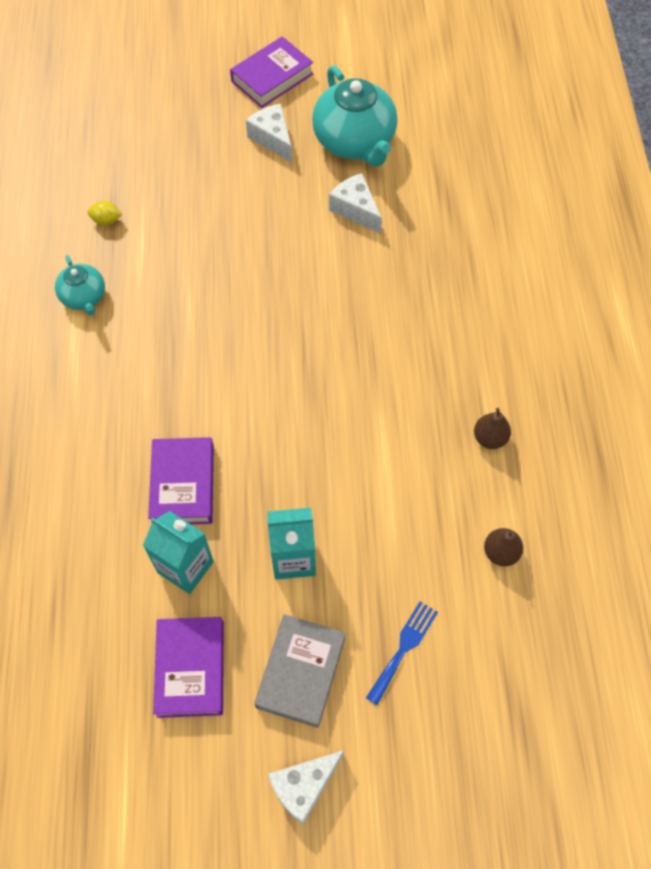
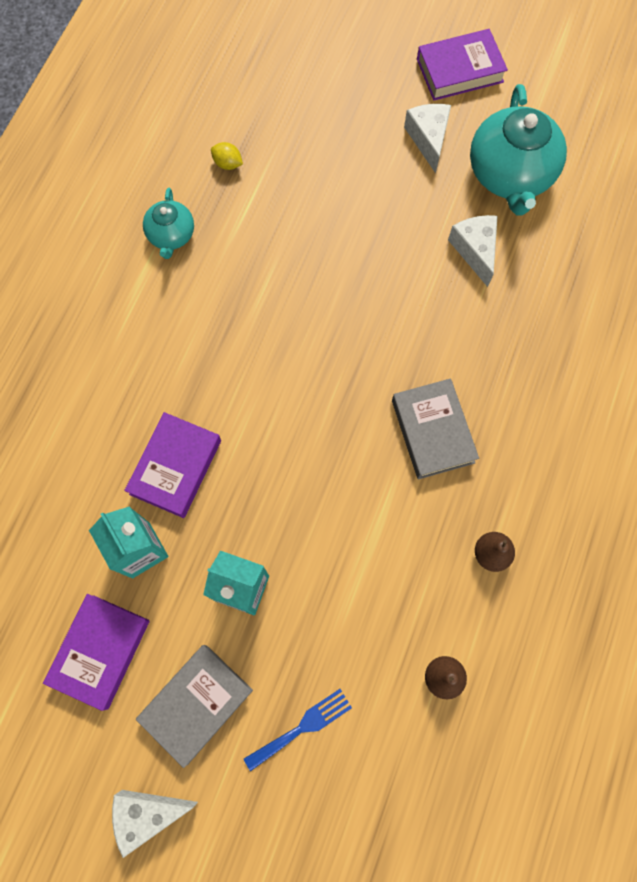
camera: 25 degrees right, 10 degrees up
(392, 363) = (432, 431): none -> grey book

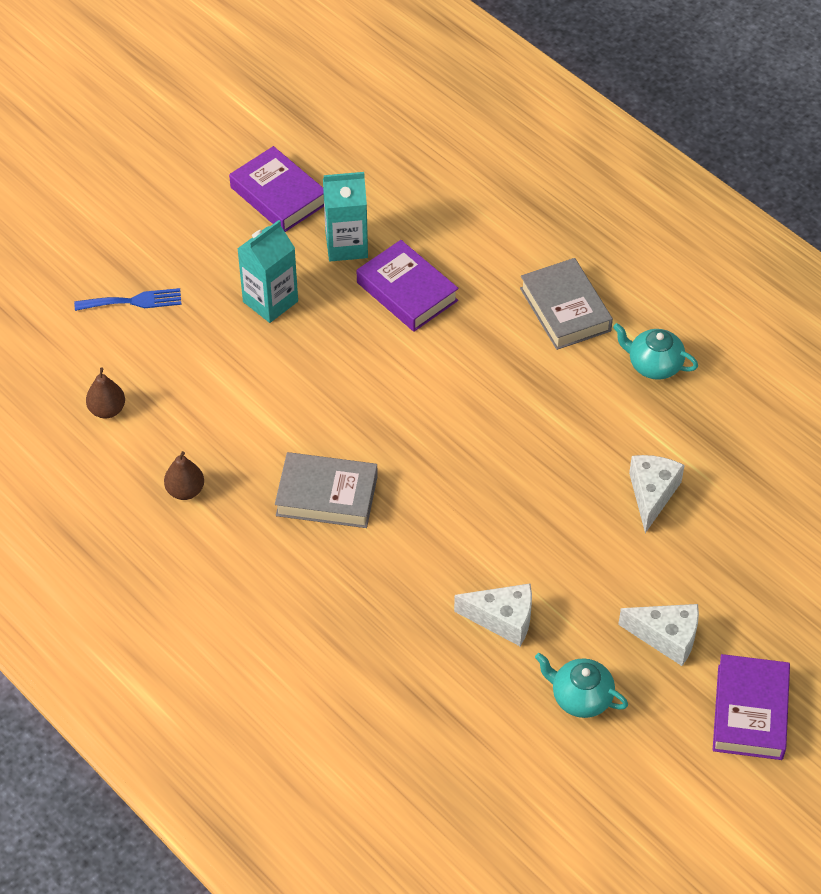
camera: 115 degrees right, 20 degrees down
(148, 814) = (137, 188): white cheese -> white cheese (652, 494)
(196, 703) = (197, 241): grey book -> grey book (565, 309)
(228, 164) = (719, 440): yellow lemon -> none
(302, 727) = (133, 301): blue fork -> blue fork turned 90 degrees counterclockwise
(510, 175) = (580, 697): turquoise teapot -> turquoise teapot, size x0.53

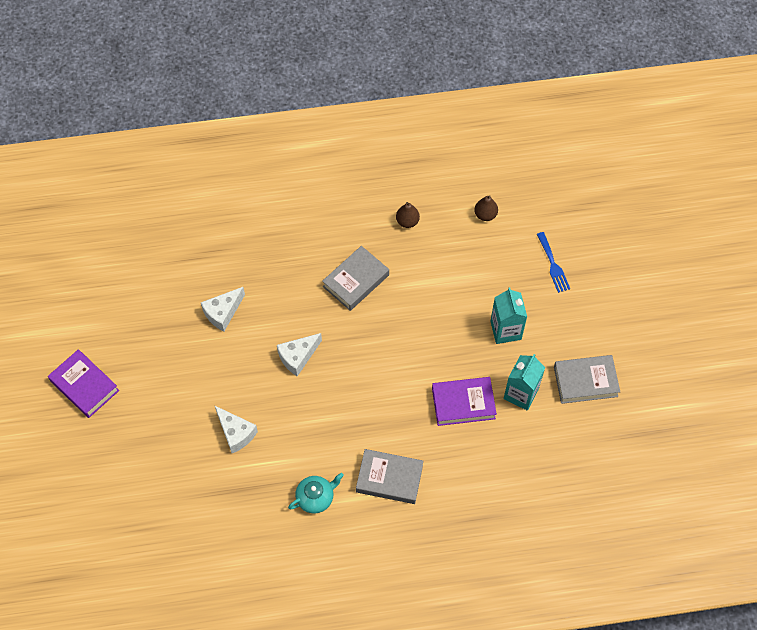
camera: 125 degrees right, 10 degrees up
(133, 301) = (553, 265): blue fork -> blue fork turned 45 degrees counterclockwise
(278, 195) = (585, 381): purple book -> grey book
(580, 697) = (155, 318): turquoise teapot -> none
(666, 637) = (152, 378): white cheese -> white cheese (298, 357)

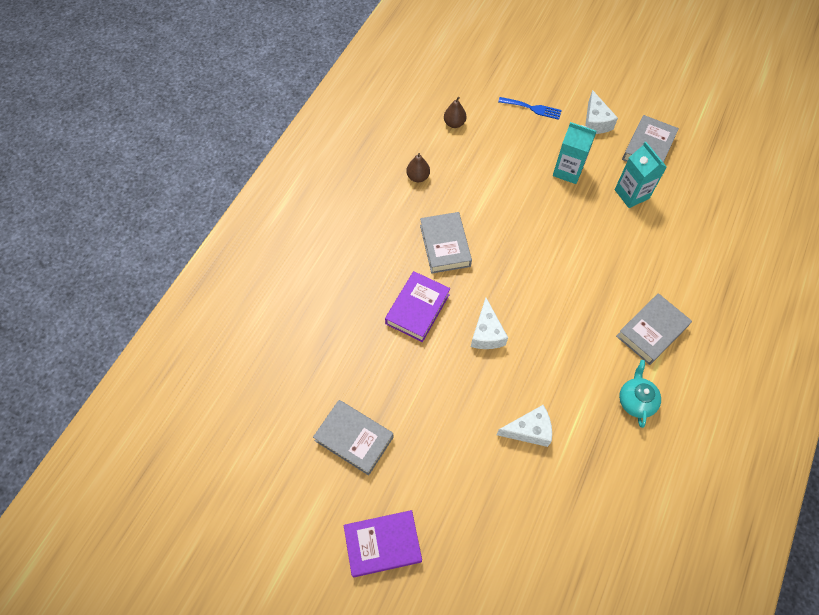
camera: 55 degrees left, 0 degrees up
(148, 319) = (354, 439): none -> grey book
(223, 313) = (396, 368): white cheese -> white cheese (595, 122)
(463, 403) = (615, 237): purple book -> purple book (417, 309)

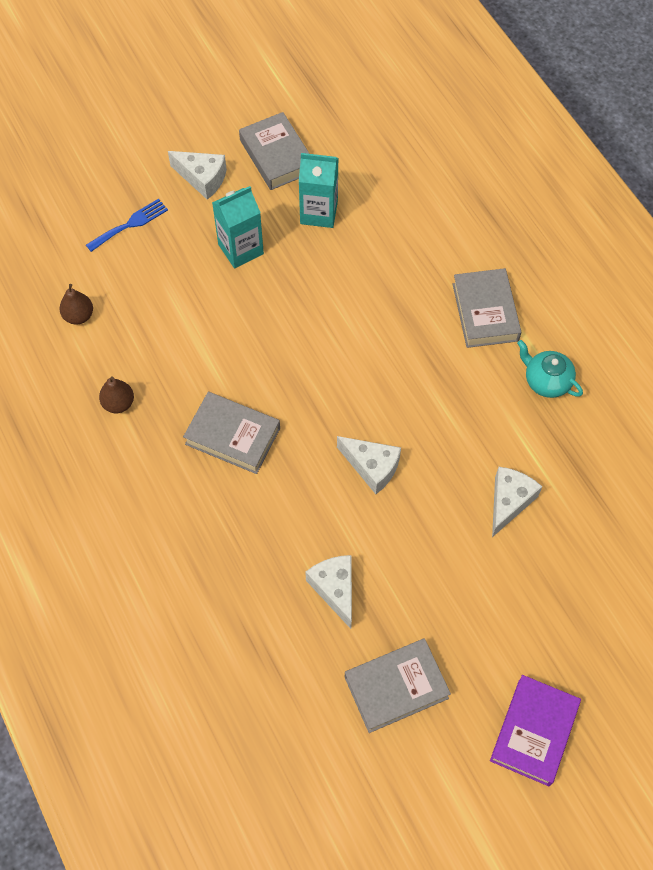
camera: 55 degrees left, 0 degrees up
(391, 363) = (335, 589): none -> white cheese
(417, 309) = (289, 518): purple book -> none

